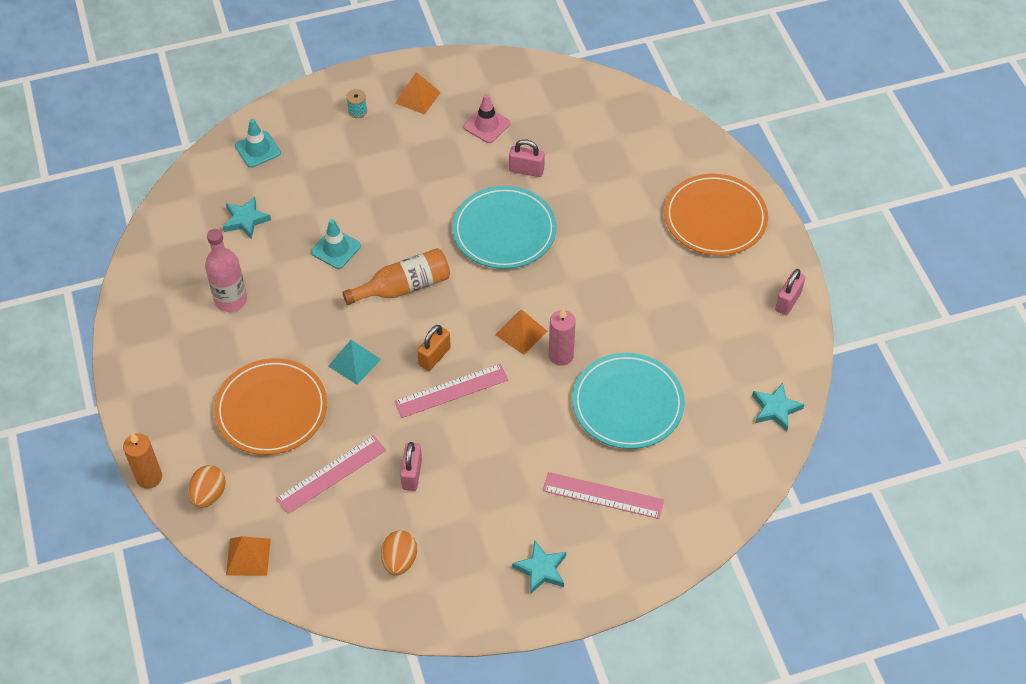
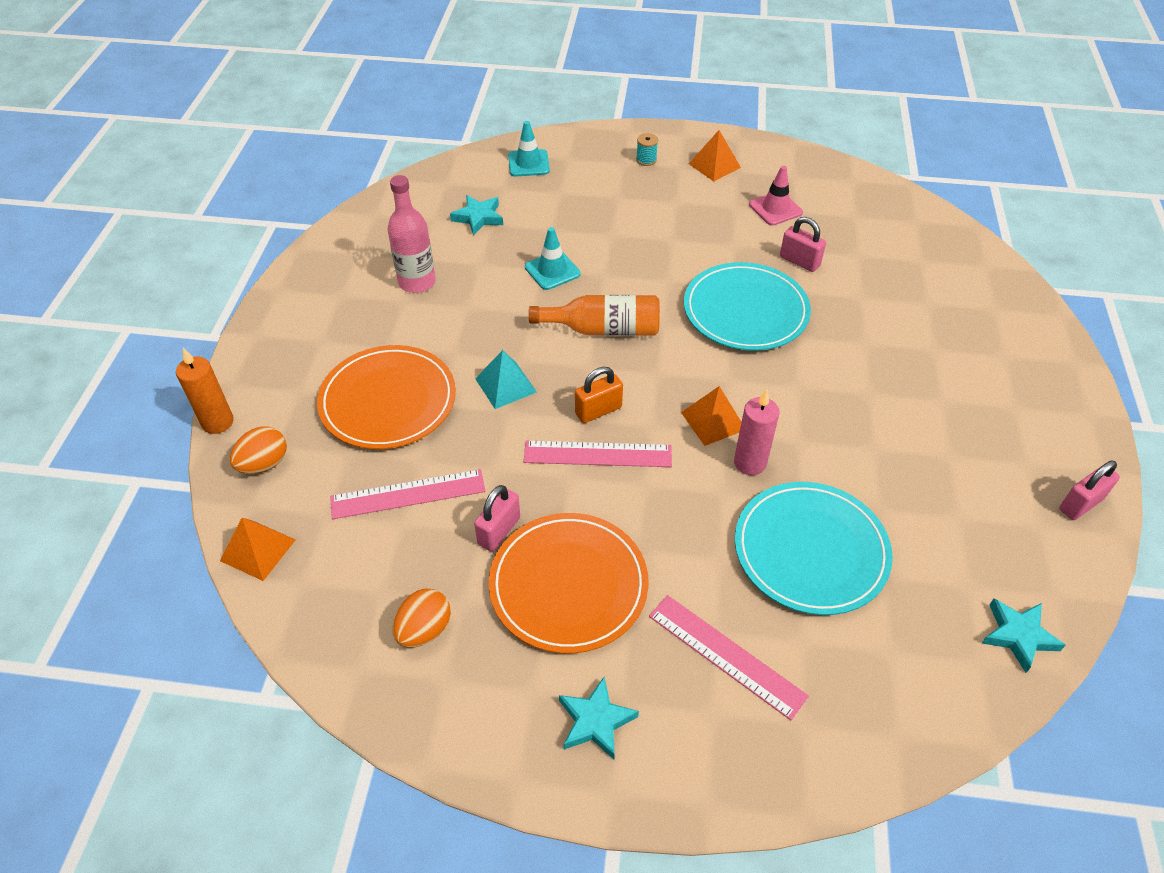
camera: 25 degrees right, 5 degrees down
(715, 218) = (1011, 377): orange plate -> orange plate (568, 585)

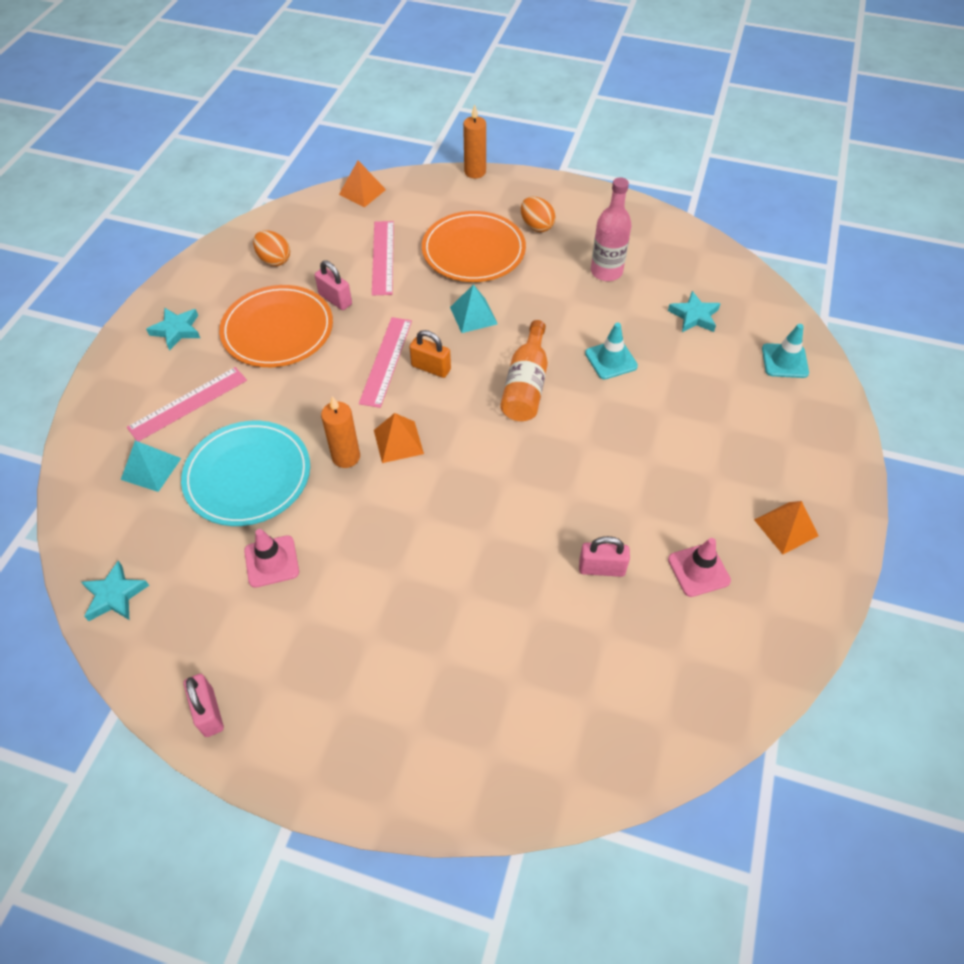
camera: 100 degrees right, 5 degrees up
(264, 464) = (431, 193): orange egg -> orange egg (536, 226)
(598, 411) = (431, 368): orange padlock -> orange padlock turned 45 degrees counterclockwise
(646, 160) = (794, 463): turquoise spool -> none
(745, 311) = (531, 498): turquoise plate -> none
(750, 463) = (346, 457): pink candle -> orange candle
(799, 261) = (601, 568): pink padlock -> pink padlock turned 45 degrees clockwise
(842, 662) = (151, 469): none -> turquoise pyramid
(905, 497) = (271, 561): none -> pink traffic cone

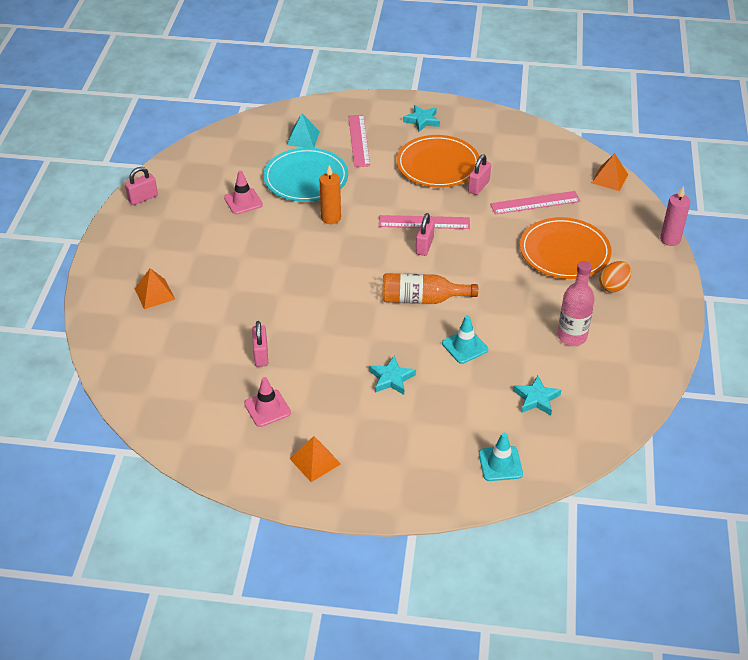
camera: 80 degrees right, 10 degrees down
(115, 595) = (211, 147): turquoise star -> turquoise star (391, 378)
(188, 403) = (359, 140): pink ruler -> pink ruler turned 45 degrees clockwise
(274, 260) = (509, 149): orange egg -> none
(398, 442) = (350, 240): orange pyramid -> orange pyramid (154, 294)
(431, 368) = (424, 246): orange padlock -> pink padlock
(473, 315) = (488, 261): turquoise pyramid -> none
(475, 172) = (670, 239): orange candle -> pink candle

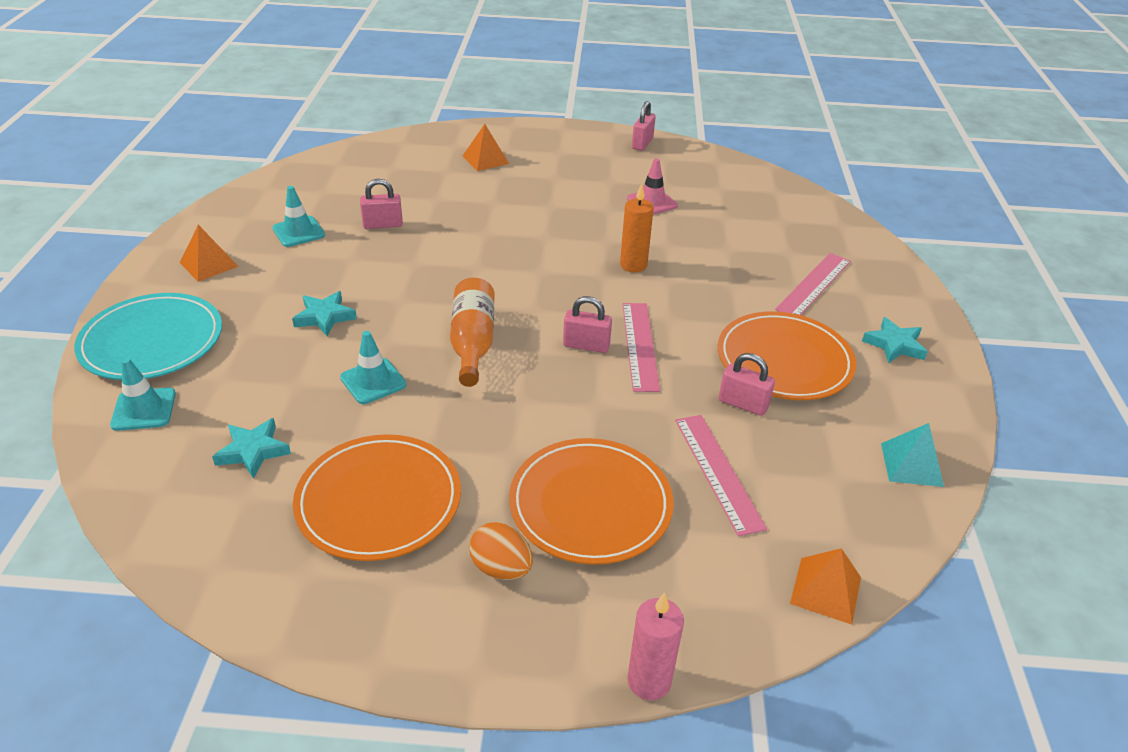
camera: 85 degrees right, 5 degrees down
(143, 198) = (642, 143): pink padlock -> pink padlock turned 60 degrees clockwise
(267, 408) = (298, 232): pink traffic cone -> turquoise traffic cone
(303, 138) = (798, 239): turquoise pyramid -> turquoise pyramid (911, 464)
(306, 178) = (711, 244): turquoise plate -> turquoise plate (152, 341)
(359, 140) = (814, 285): pink ruler -> pink ruler turned 45 degrees counterclockwise
(572, 336) = (379, 501): pink bottle -> orange plate

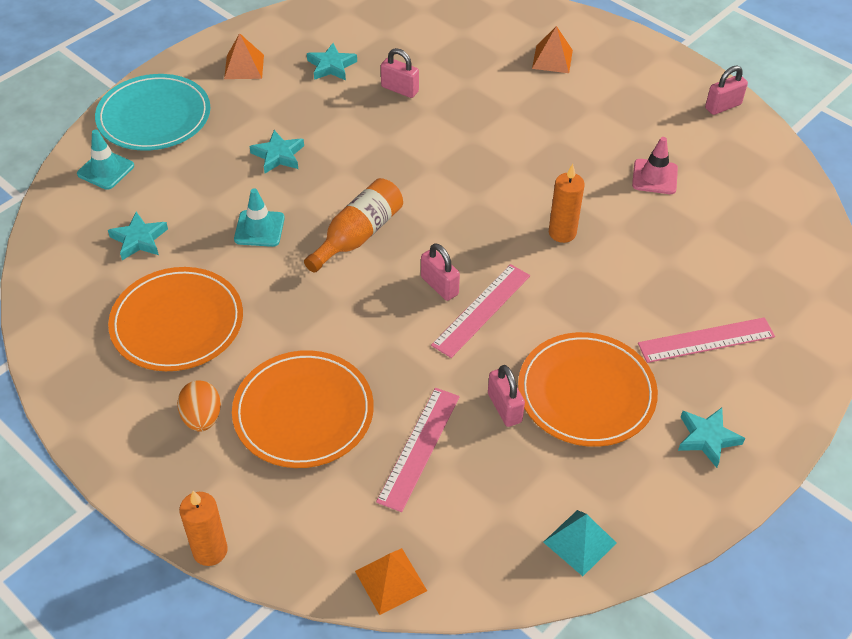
camera: 40 degrees right, 10 degrees up
(298, 232) = (331, 66): turquoise traffic cone -> turquoise star
(649, 681) = (210, 551): pink candle -> orange candle

